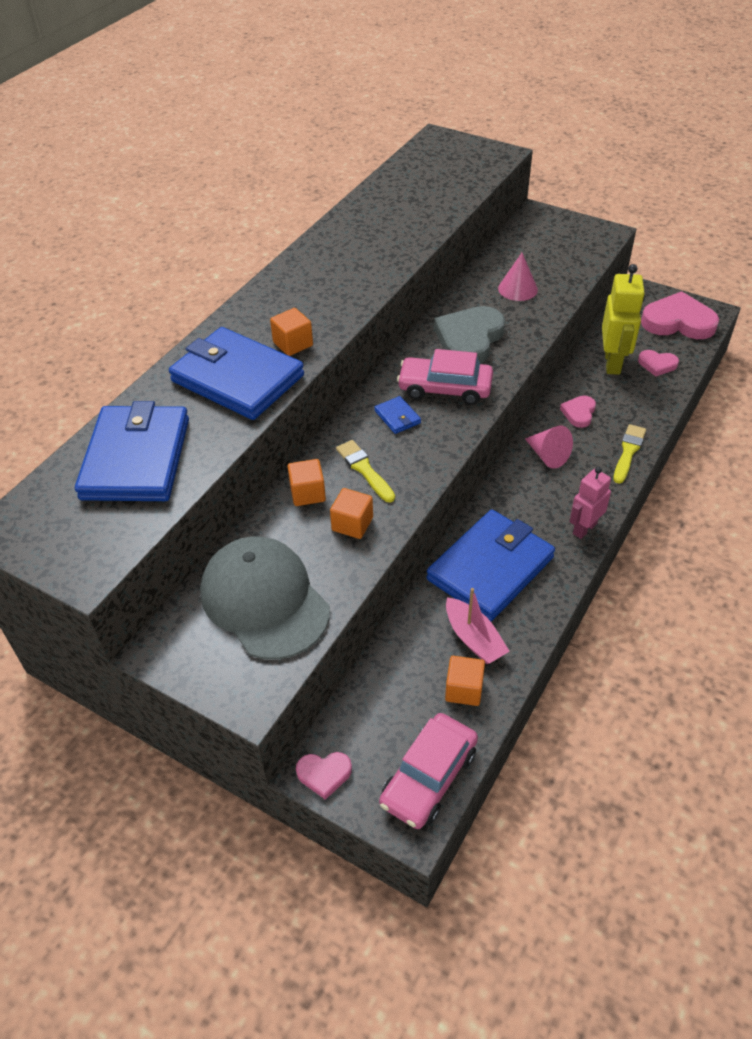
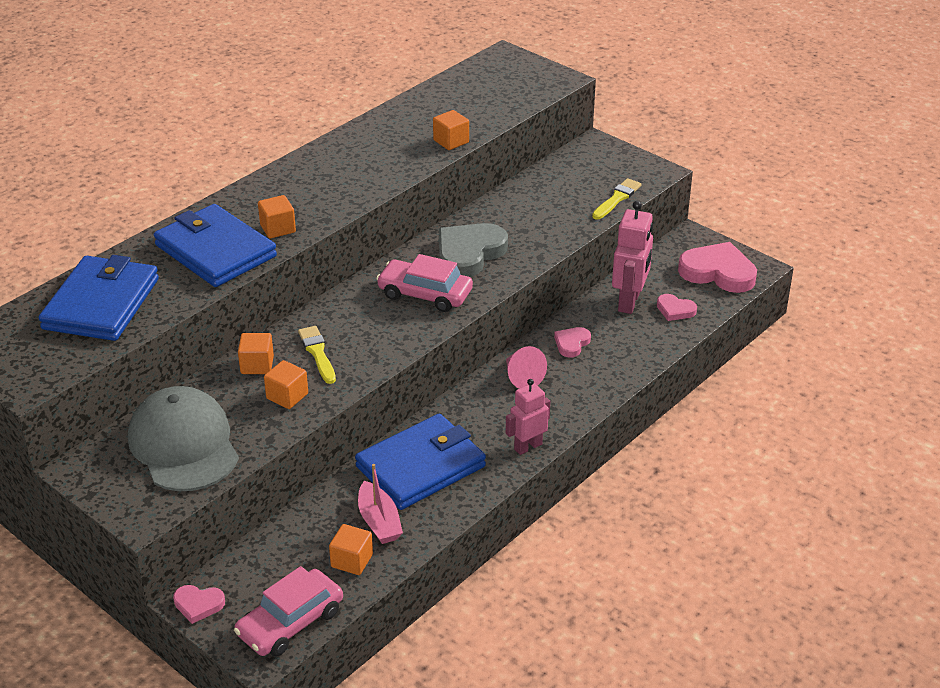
camera: 10 degrees right, 10 degrees down
(397, 417) = (368, 313): blue wallet -> none
(426, 228) = (451, 141): none -> orange cube
(517, 289) = (539, 213): pink cone -> none
(613, 363) = (629, 302): yellow robot -> pink robot
(628, 452) = (605, 386): yellow brush -> yellow brush (617, 198)

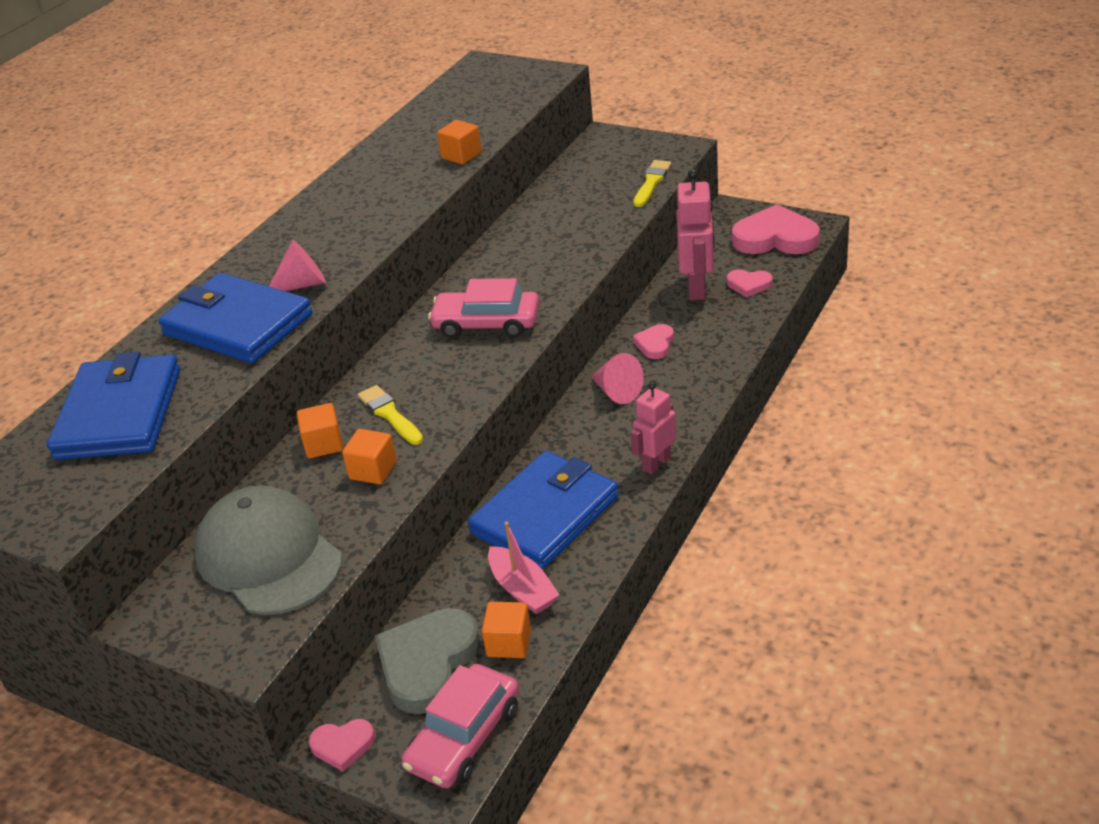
camera: 10 degrees left, 0 degrees up
(278, 228) = (302, 284): orange cube -> pink cone
(469, 253) = (517, 271): grey heart -> grey heart (428, 663)

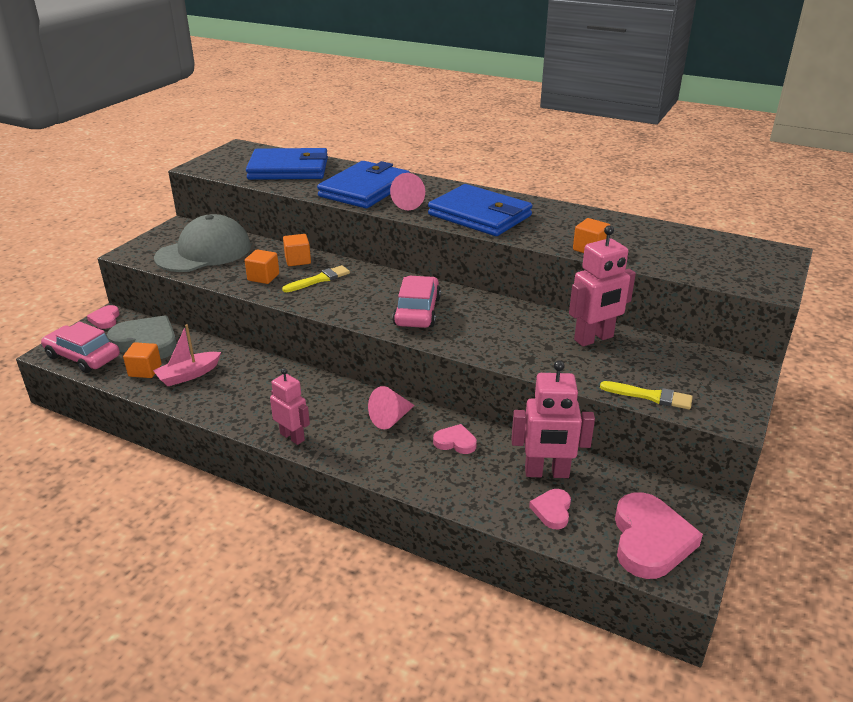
camera: 85 degrees right, 5 degrees down
(545, 515) = (256, 383): blue wallet -> blue wallet (480, 215)
(551, 209) = (594, 339): none -> pink robot

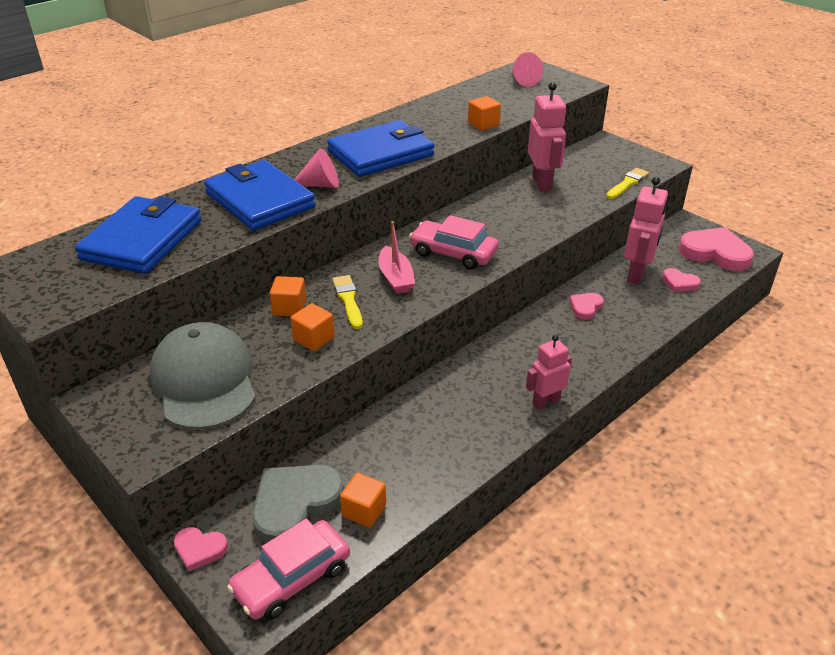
camera: 70 degrees left, 5 degrees up
(188, 375) = (395, 470): pink boat -> pink boat (395, 278)
(391, 418) = (539, 335): pink cone -> pink cone (523, 81)

